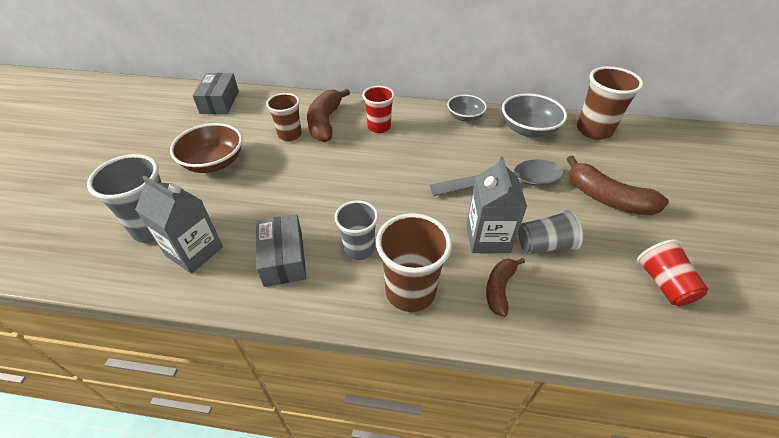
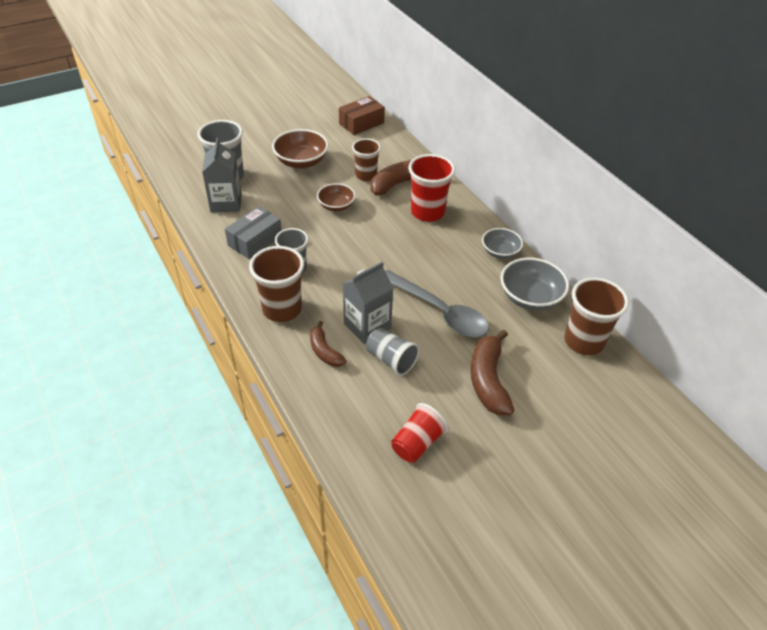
camera: 50 degrees right, 0 degrees up
(219, 102) = (361, 123): grey box -> brown box
(306, 173) = (336, 206): none -> brown bowl
(379, 127) = (427, 212): red cup -> red cup, size x1.50
(499, 288) = (324, 351): brown banana -> brown banana turned 105 degrees counterclockwise

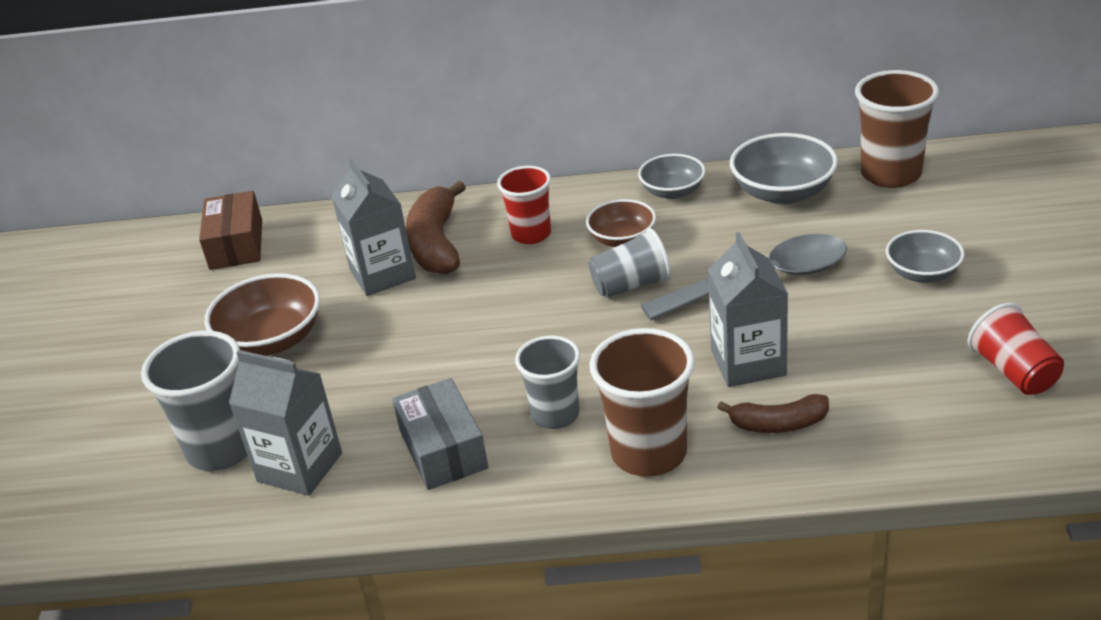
camera: 55 degrees left, 10 degrees down
(336, 206) = (432, 327): brown bowl -> brown bowl (622, 239)
(366, 175) = (382, 274): brown cup -> grey carton
(391, 360) = (835, 355): grey cup -> grey cup (631, 285)
(427, 212) = (531, 234): red cup -> red cup, size x0.67
(488, 380) = (922, 273): brown banana -> grey bowl

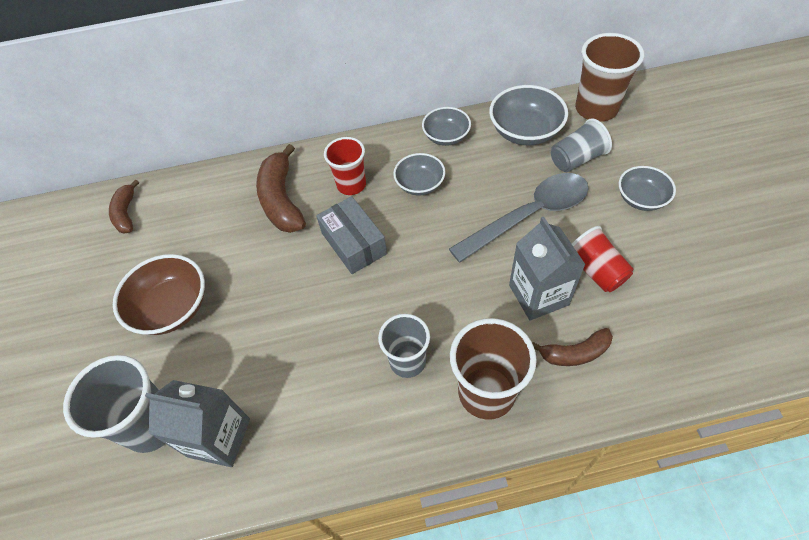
camera: 10 degrees left, 20 degrees up
(236, 244) = (126, 213): brown box -> brown banana
(382, 274) = (246, 233): grey carton -> none
(443, 449) = (329, 406): grey box -> grey box (354, 243)
(622, 239) = (420, 184): brown bowl -> grey bowl
(631, 285) = (436, 228): grey cup -> grey cup (576, 159)
(1014, 372) = (728, 285): red cup -> red cup (595, 270)

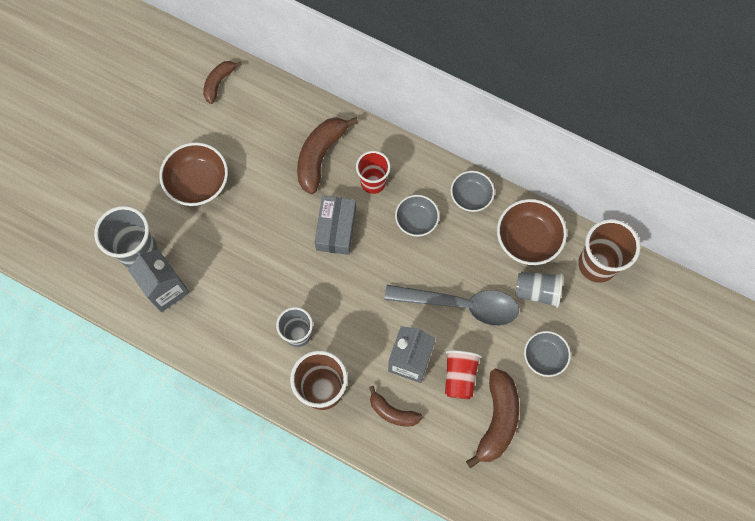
camera: 35 degrees right, 15 degrees up
(525, 131) = (527, 239): grey bowl -> brown bowl
(668, 278) = (497, 420): none -> brown banana

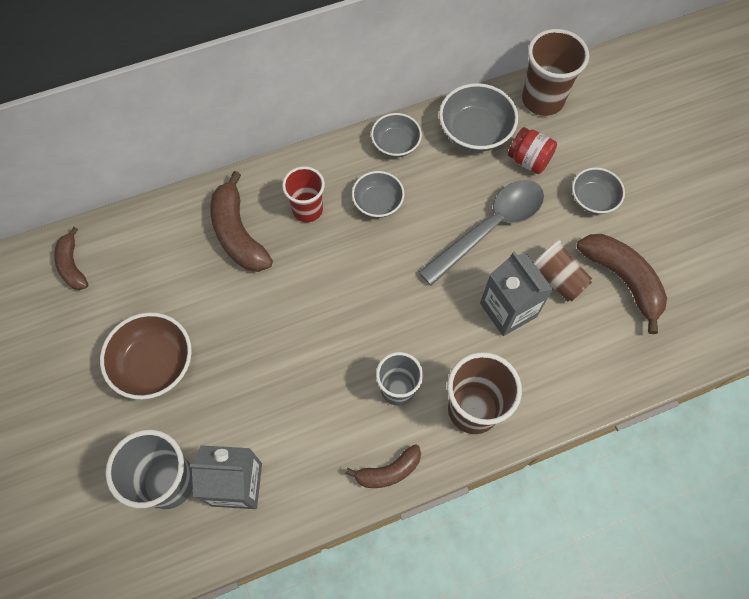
camera: 50 degrees left, 5 degrees down
(336, 229) = (323, 275): grey box -> none
(392, 412) = (546, 362): brown banana -> brown banana (389, 471)
(459, 376) = (557, 279): red cup -> brown cup
(527, 239) = (475, 132): brown bowl -> grey bowl
(537, 291) = (528, 160): grey cup -> red jar

